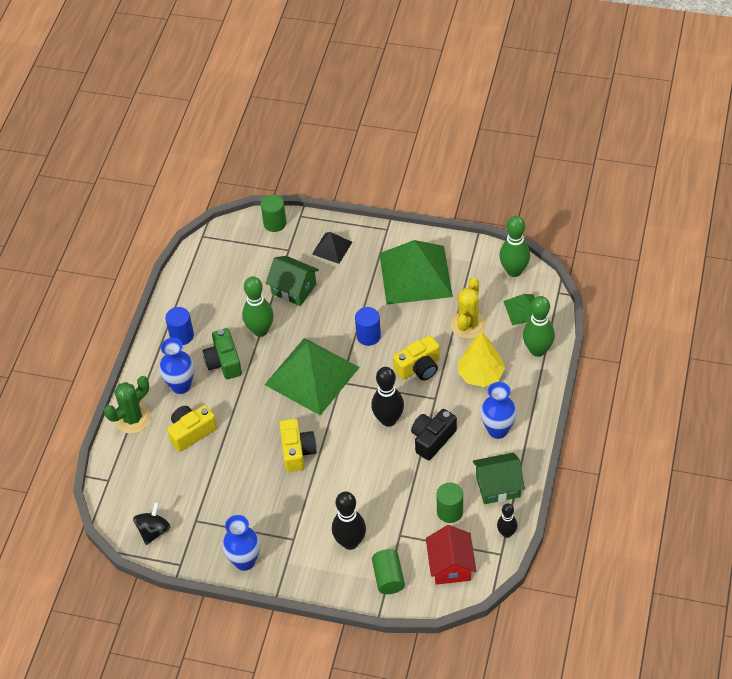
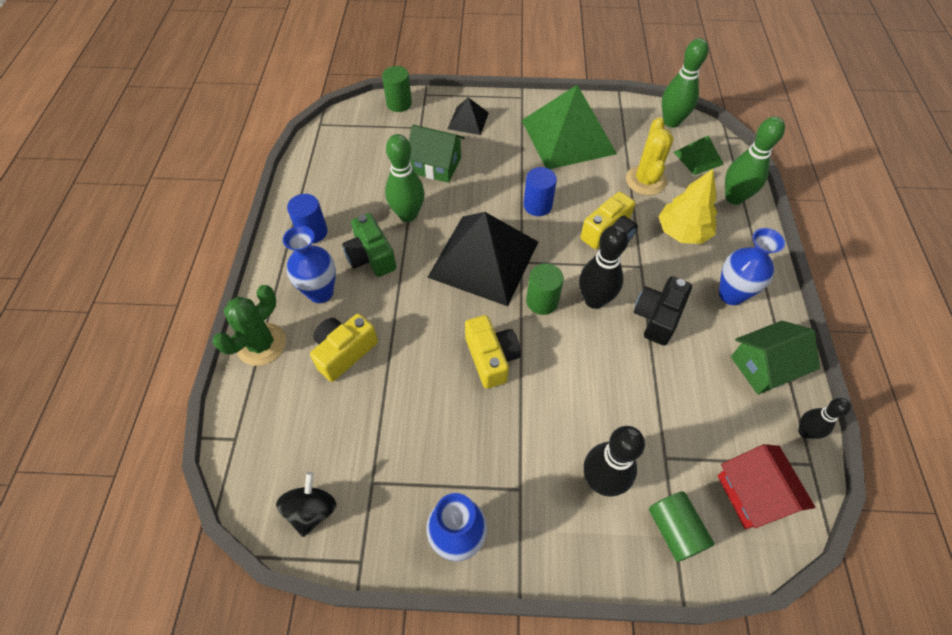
camera: 15 degrees left, 5 degrees up
(312, 375) = (484, 259): green pyramid -> black pyramid
(450, 512) = (718, 412): green cylinder -> green cylinder (542, 301)

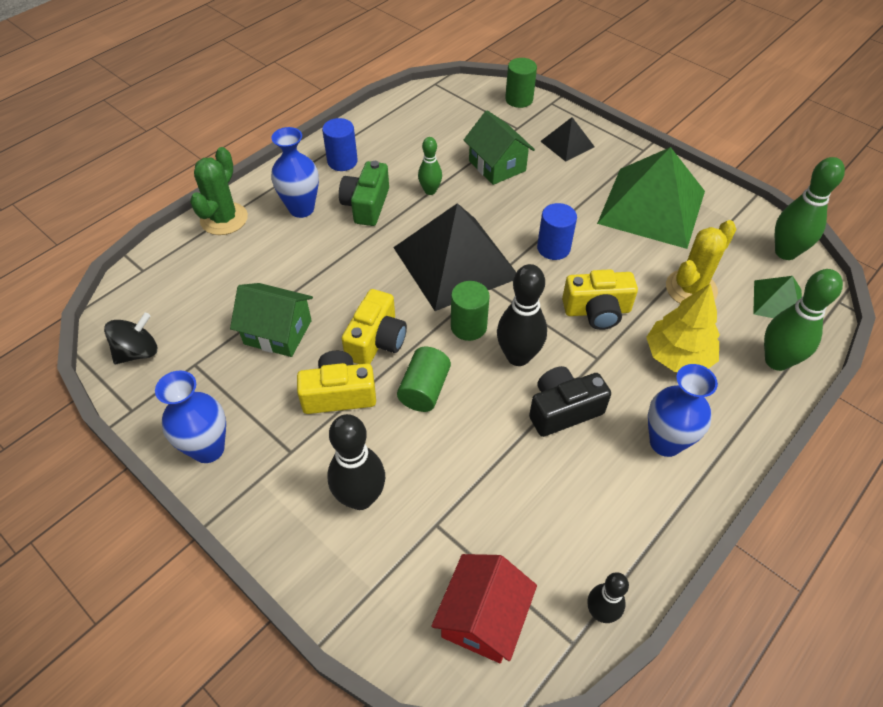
camera: 40 degrees right, 5 degrees down
(261, 344) = (224, 219): green cactus -> green cactus turned 60 degrees counterclockwise
(344, 352) = (272, 261): yellow camera -> yellow camera (339, 394)
(408, 215) = (430, 191): green bowling pin -> green bowling pin, size x0.60
(674, 530) = (378, 584): green cylinder -> green cylinder (424, 389)
(763, 367) = (624, 526): green house -> green house (277, 332)

